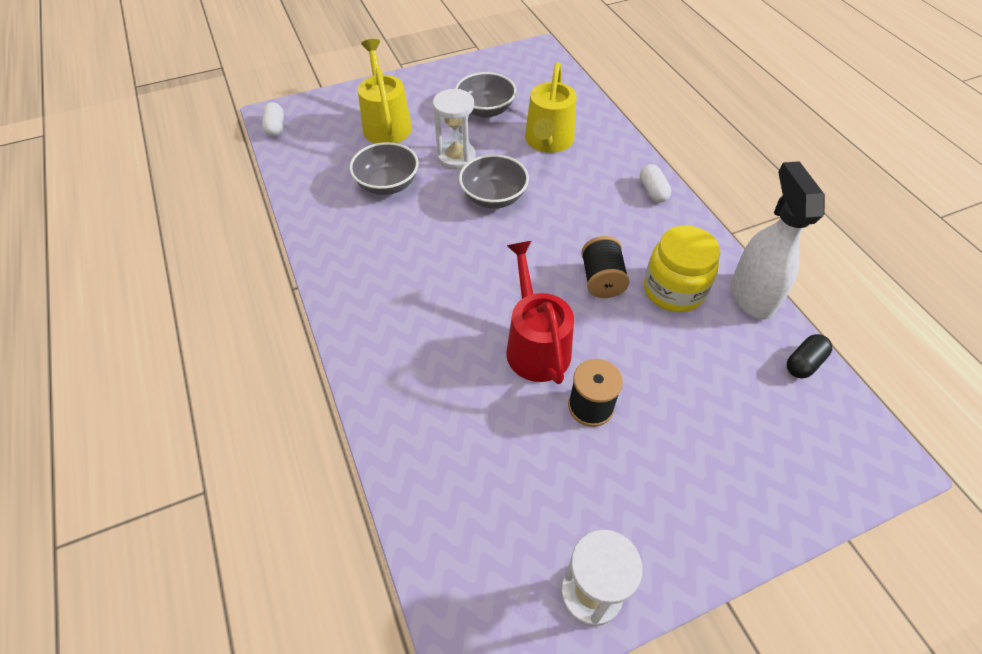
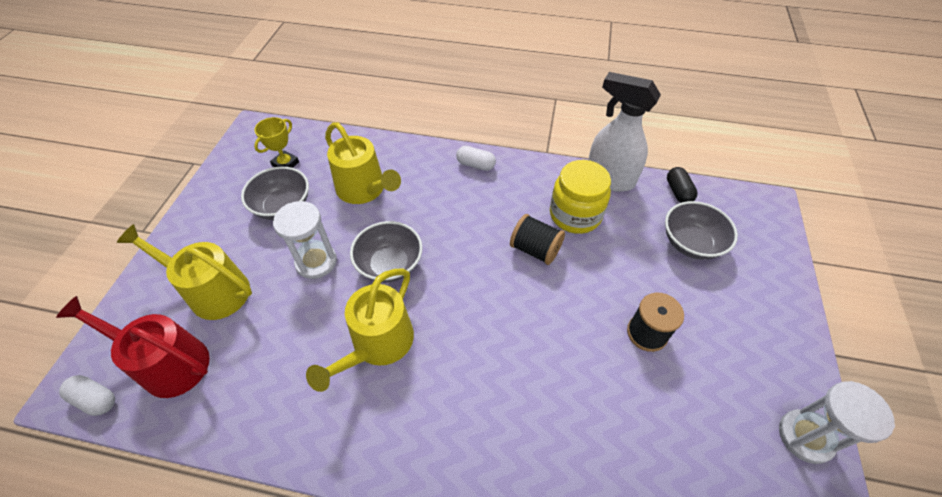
camera: 55 degrees left, 0 degrees up
(387, 184) = (294, 337): grey bowl -> grey bowl (691, 243)
(420, 231) = (378, 344): none -> yellow watering can
(525, 86) = (285, 164): none -> yellow trophy
(535, 345) = (568, 333): red watering can -> red watering can (168, 363)

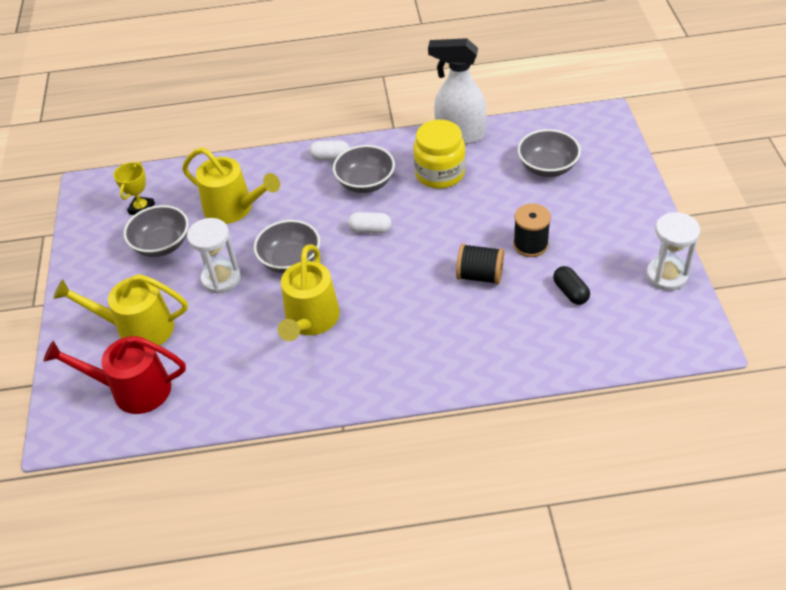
camera: 15 degrees left, 5 degrees down
(95, 399) = (86, 432): white capsule -> white capsule (370, 230)
(497, 202) = (365, 183): none -> grey bowl
(535, 249) = (415, 211): black spool -> black spool (480, 276)
(678, 192) = (524, 128): black capsule -> black capsule (570, 292)

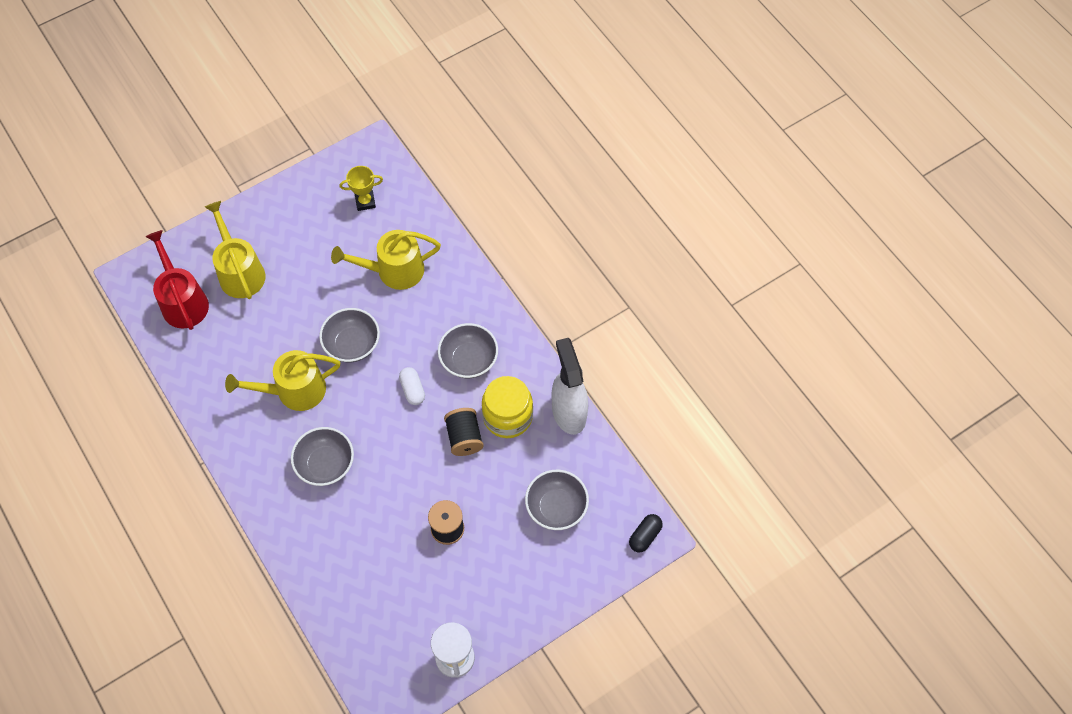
camera: 60 degrees right, 15 degrees up
(162, 245) = (331, 239): grey bowl -> grey bowl (325, 464)
(221, 278) = (312, 303): white hourglass -> none
(233, 208) = (394, 271): yellow watering can -> yellow watering can turned 75 degrees clockwise
(330, 157) = (490, 316): white capsule -> none
(480, 276) = (393, 500): black spool -> black spool (464, 437)
(570, 292) = (402, 582): black capsule -> black capsule (645, 536)

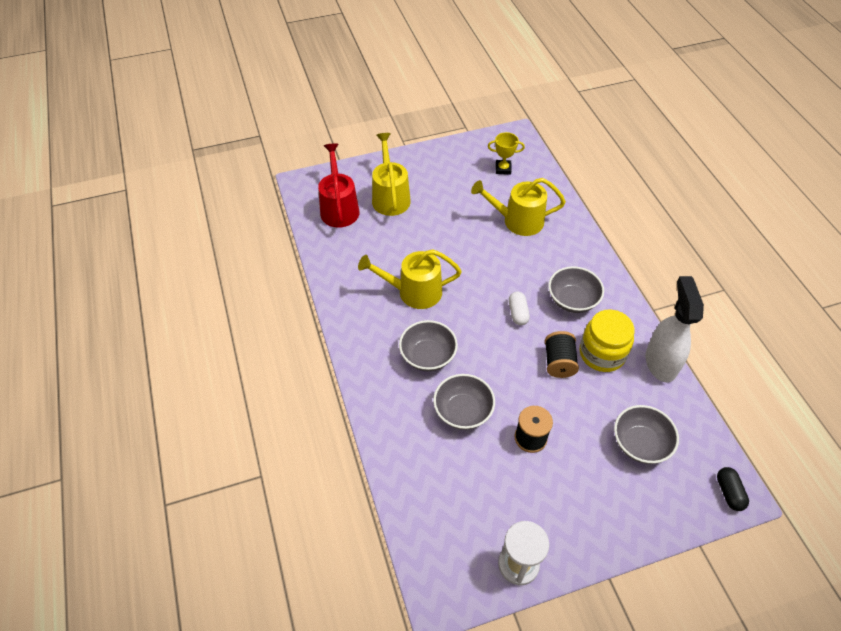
camera: 15 degrees right, 10 degrees down
(352, 344) = (471, 267): grey bowl -> grey bowl (463, 411)
(645, 536) = (729, 492): black capsule -> black capsule turned 60 degrees counterclockwise

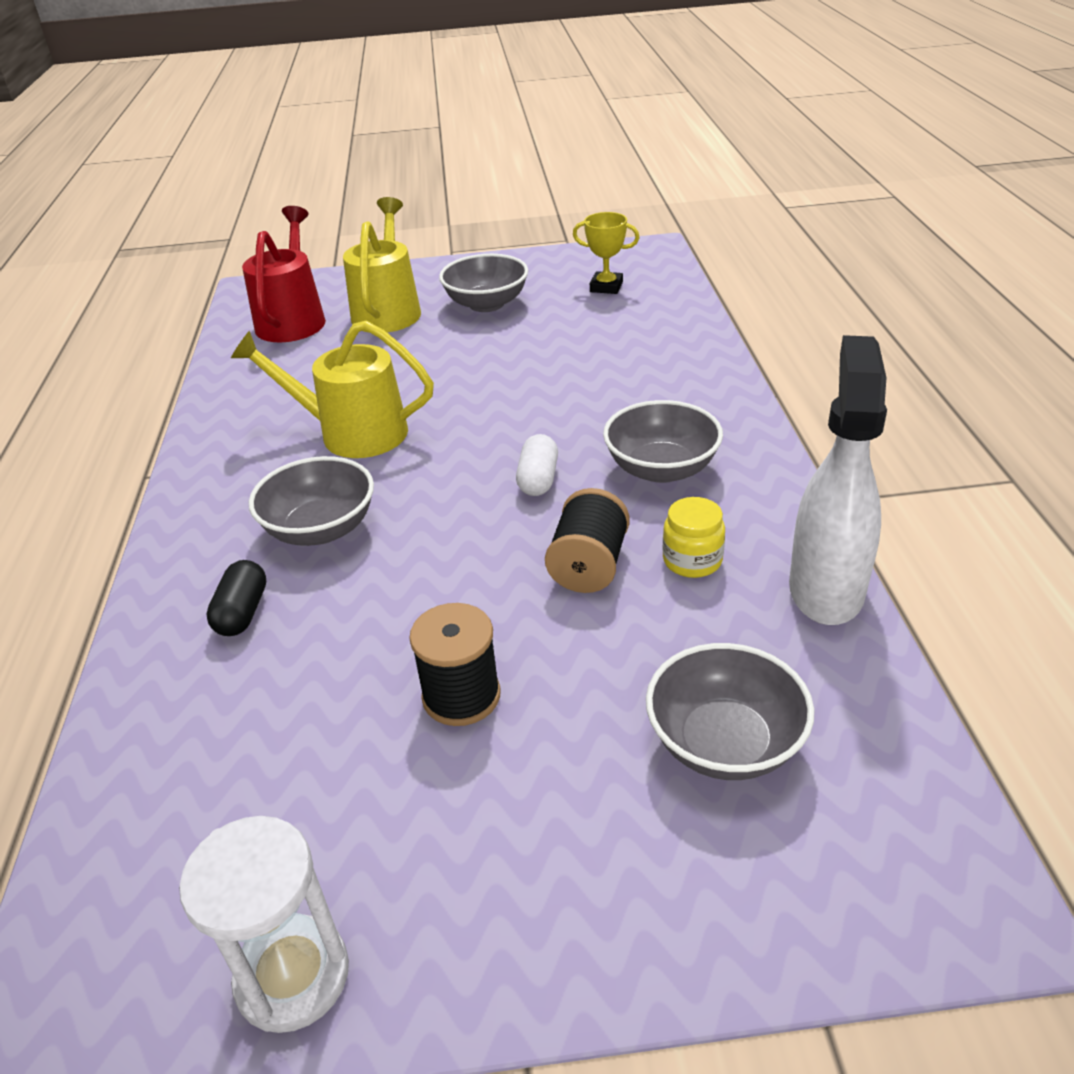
camera: 15 degrees right, 15 degrees down
(463, 411) = (338, 628): grey bowl -> grey bowl (486, 304)
(518, 221) = (602, 351): yellow watering can -> none
(602, 354) = (692, 560): yellow jar -> yellow jar, size x0.56
(729, 492) = (943, 892): black capsule -> black capsule (242, 612)

